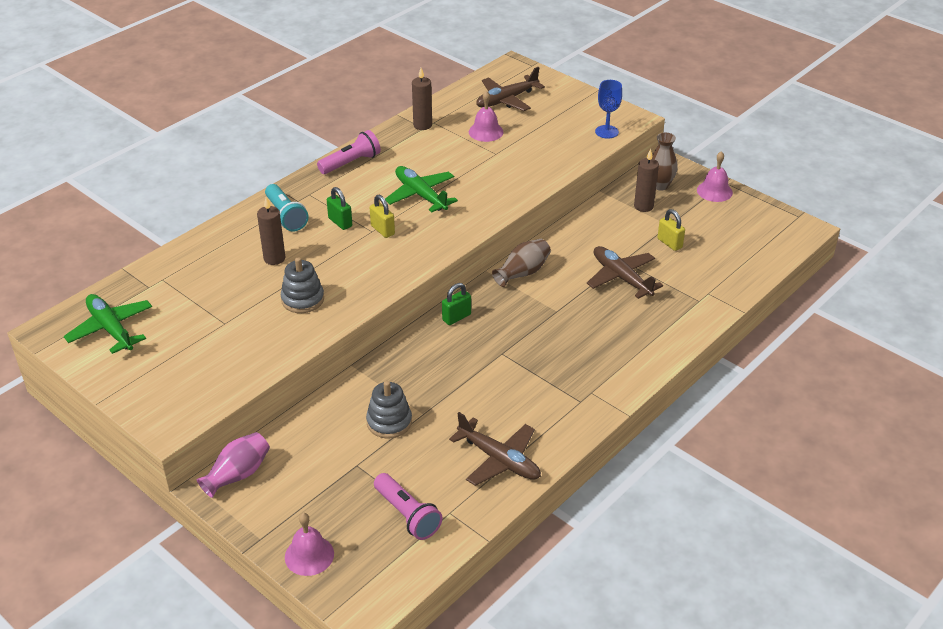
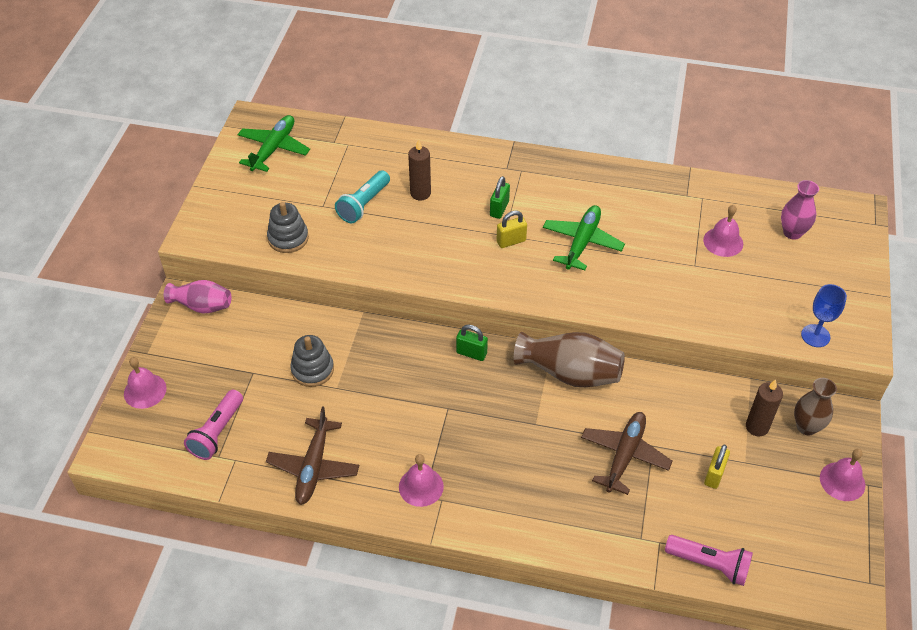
camera: 60 degrees right, 10 degrees up
(286, 216) = (480, 172): turquoise flashlight -> turquoise flashlight (364, 204)
(302, 299) = (382, 236): grey stacking toy -> grey stacking toy (288, 238)
(351, 163) = (588, 174): pink flashlight -> pink flashlight (709, 564)
(382, 230) = (511, 241): yellow padlock -> yellow padlock turned 45 degrees clockwise
(422, 125) = (690, 192): brown candle -> none
(506, 100) = (792, 232): brown plane -> pink vase
(522, 273) = (570, 373): brown vase -> brown vase, size x1.55
(569, 399) = (421, 486): none -> pink bell

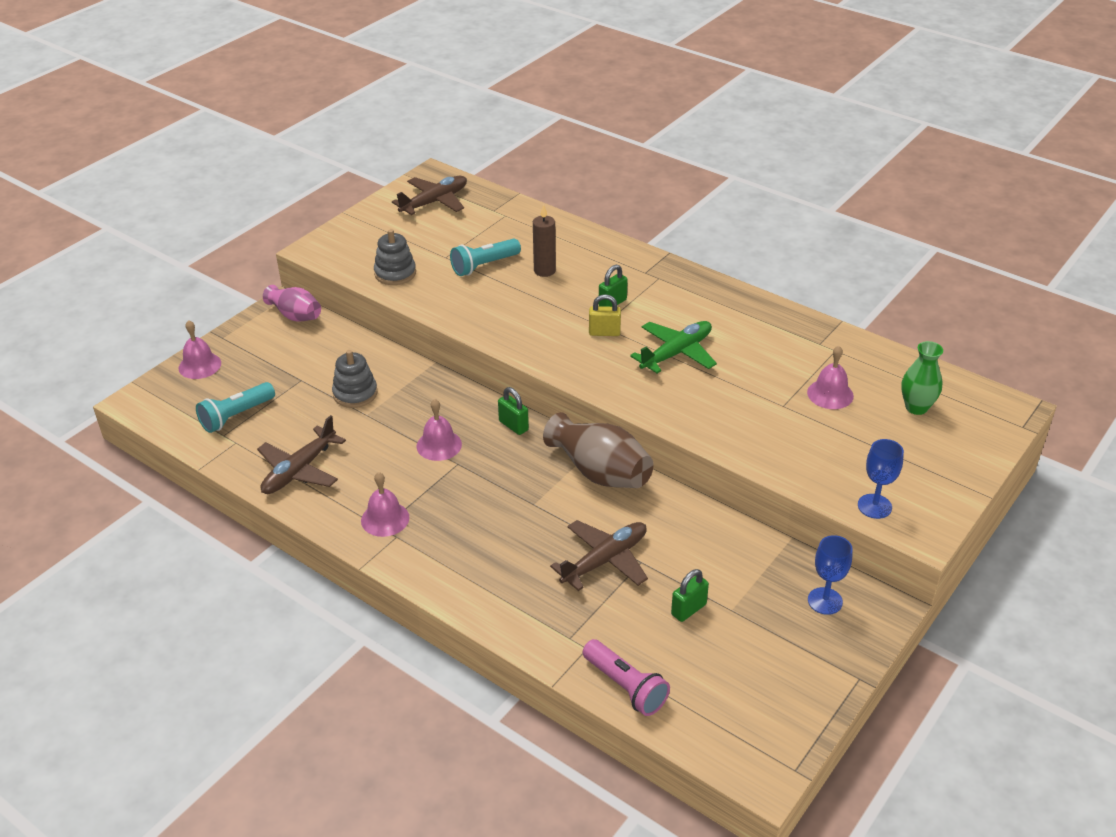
camera: 25 degrees right, 10 degrees down
(217, 432) = (236, 416): pink flashlight -> turquoise flashlight
(274, 149) = (434, 202): green plane -> brown plane
(714, 475) = (688, 609): yellow padlock -> green padlock
(757, 427) = (767, 582): brown candle -> none
(792, 232) = (916, 407): pink vase -> green vase
(806, 427) = (825, 601): brown vase -> blue goblet
(842, 481) = (830, 664): pink bell -> pink bell (439, 445)

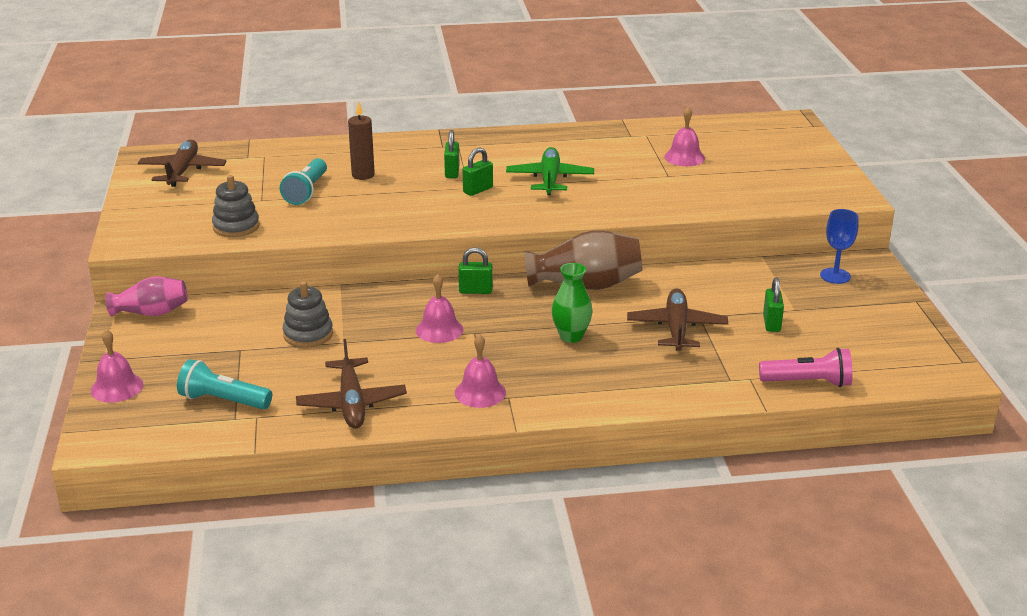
camera: 45 degrees left, 10 degrees down
(236, 416) = (223, 401): turquoise flashlight -> turquoise flashlight turned 105 degrees clockwise
(604, 332) = (478, 190): yellow padlock -> green padlock
(874, 506) = (809, 198): blue goblet -> none
(916, 407) = (743, 142): green vase -> green vase (571, 336)

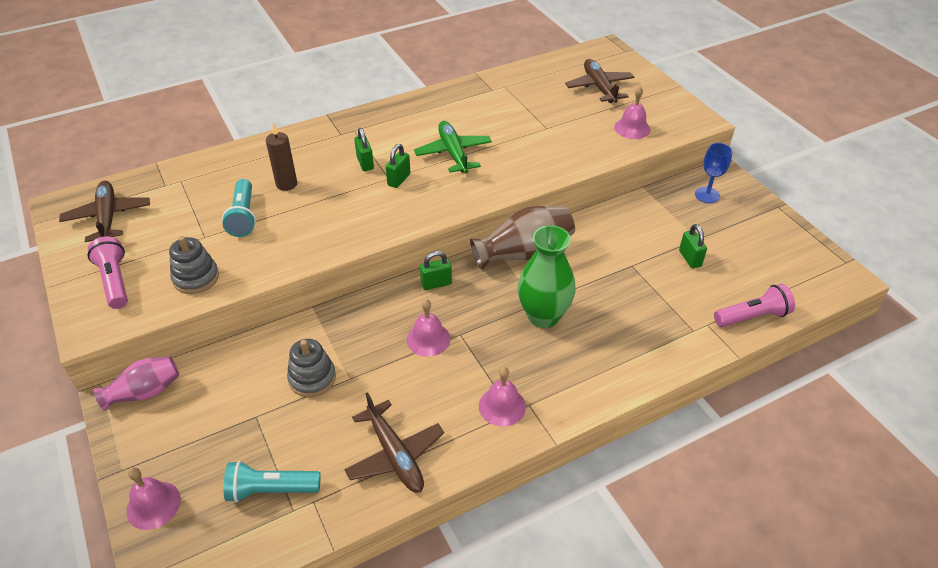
camera: 20 degrees left, 15 degrees up
(163, 216) = (115, 281): none -> pink flashlight
(571, 336) = (543, 316): green vase -> green vase, size x1.55
(676, 328) = (621, 283): brown plane -> brown plane (599, 87)
(684, 157) = (548, 105): pink bell -> pink bell (632, 128)

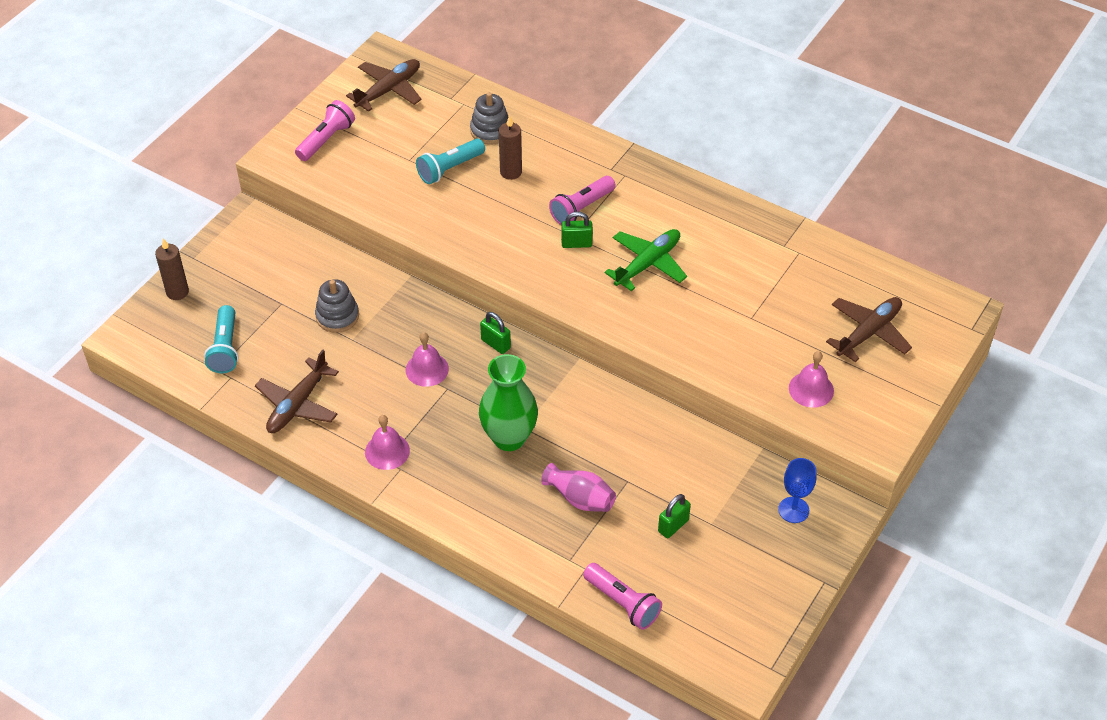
camera: 60 degrees right, 5 degrees up
(145, 392) = (262, 228): pink vase -> pink vase (580, 498)
(153, 505) = (177, 292): pink bell -> brown candle
(196, 278) = (361, 183): grey stacking toy -> grey stacking toy (490, 130)
(271, 490) = (225, 348): turquoise flashlight -> turquoise flashlight turned 150 degrees counterclockwise
(365, 163) = (581, 208): green padlock -> pink flashlight
(524, 253) = (582, 390): brown vase -> none

